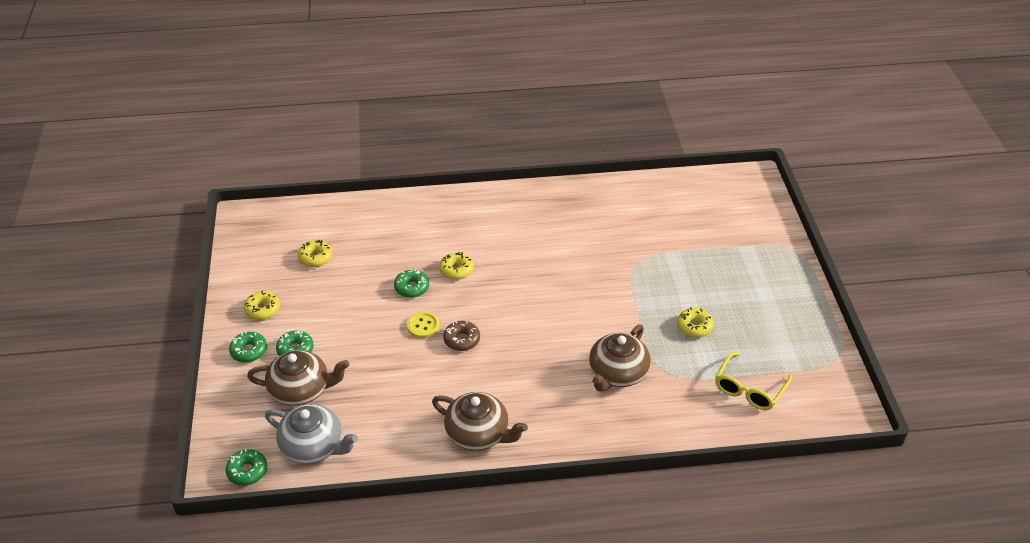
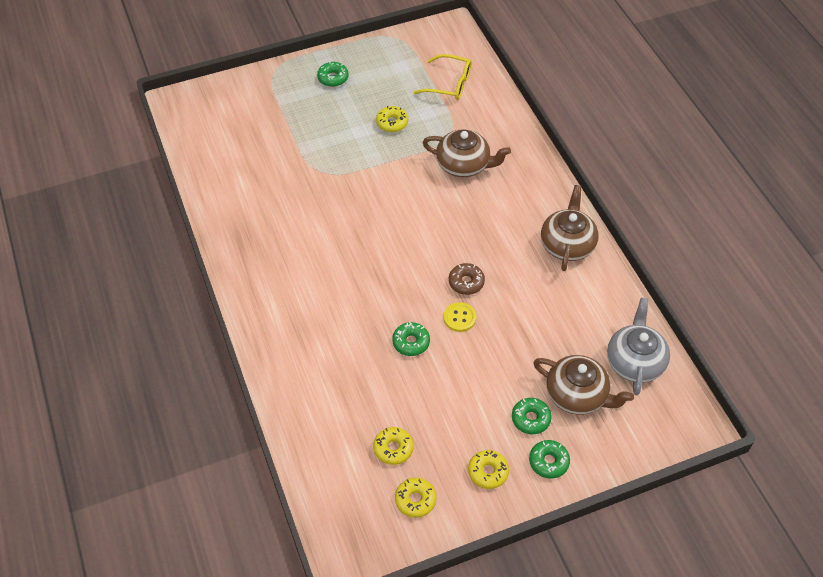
camera: 105 degrees left, 10 degrees up
(247, 471) = (684, 404): green donut -> green donut (333, 78)
(301, 390) = (577, 395): brown teapot -> brown teapot turned 135 degrees clockwise
(456, 270) = (374, 310): yellow donut -> yellow donut (415, 500)

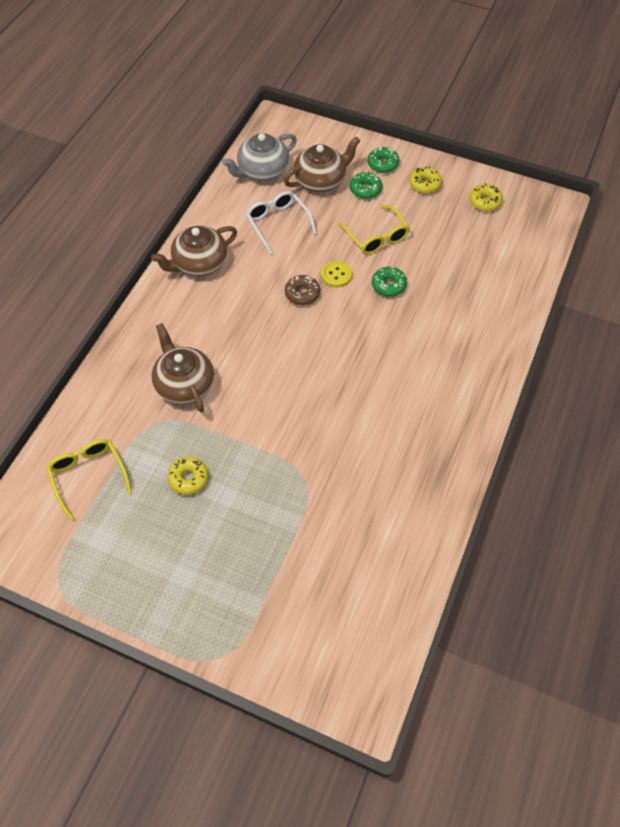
camera: 135 degrees left, 5 degrees up
(333, 78) = (178, 586): green donut -> none
(393, 448) = (470, 235): yellow donut -> none
(467, 378) = (376, 237): none -> yellow glasses
(557, 324) = (278, 223): none -> white glasses
(577, 395) = (321, 180): brown teapot -> brown teapot turned 75 degrees clockwise

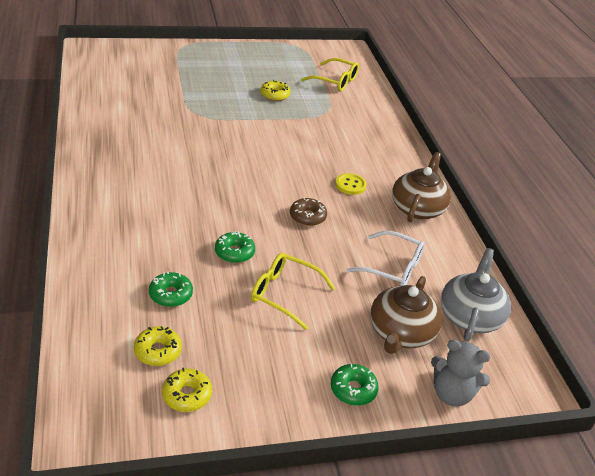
camera: 140 degrees right, 20 degrees down
(184, 384) = (332, 134): brown teapot -> none
(326, 138) = (451, 394): none -> grey teddy bear
(336, 275) = (292, 243): yellow button -> yellow button (350, 185)
(365, 189) = (343, 344): green donut -> green donut (170, 295)
(425, 184) = (280, 385): yellow donut -> yellow donut (158, 351)

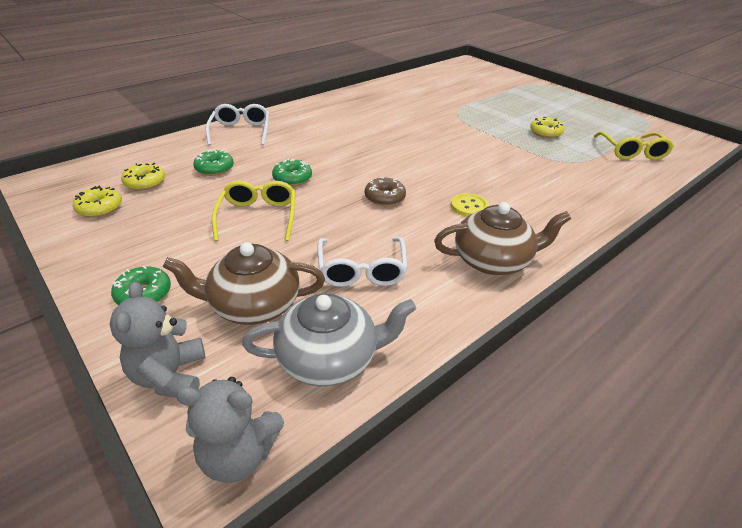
camera: 65 degrees right, 0 degrees up
(99, 251) = (241, 131): none -> white glasses
(526, 378) = (239, 454): none -> grey teddy bear

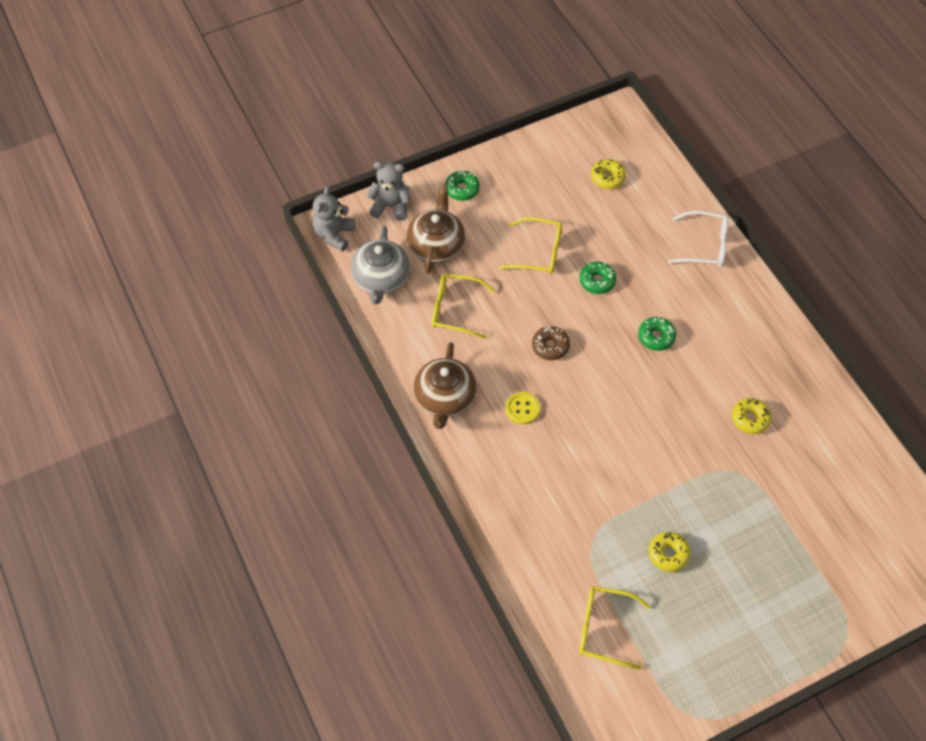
camera: 105 degrees right, 20 degrees up
(100, 208) = (571, 154): yellow donut -> yellow donut (750, 419)
(214, 168) = (625, 224): green donut -> green donut (656, 337)
(362, 270) = (455, 310): white glasses -> yellow glasses

